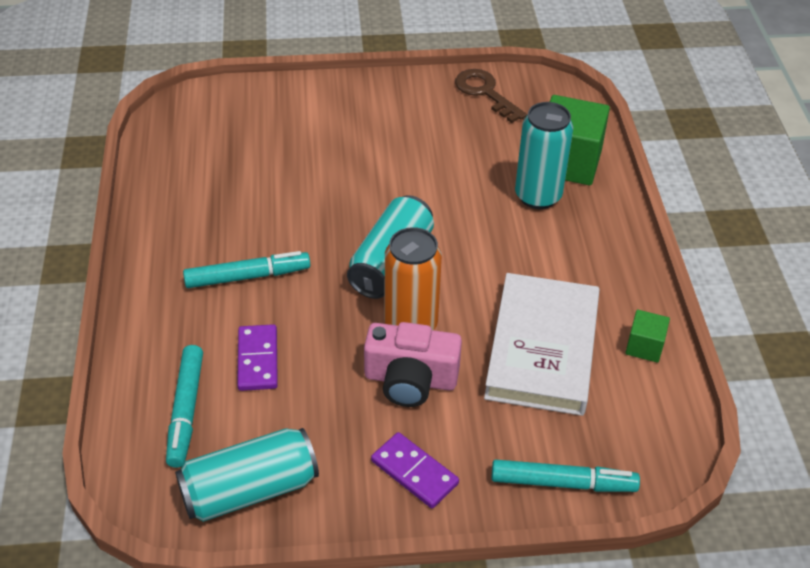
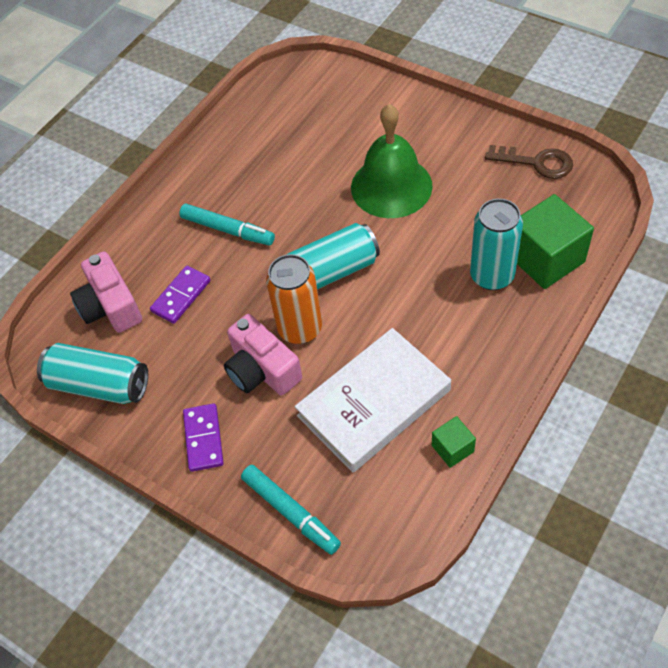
camera: 45 degrees right, 10 degrees up
(186, 410) = (110, 306): turquoise marker -> pink camera
(376, 166) = (391, 186): none -> green bell
(485, 93) = (536, 163): brown key -> brown key turned 105 degrees clockwise

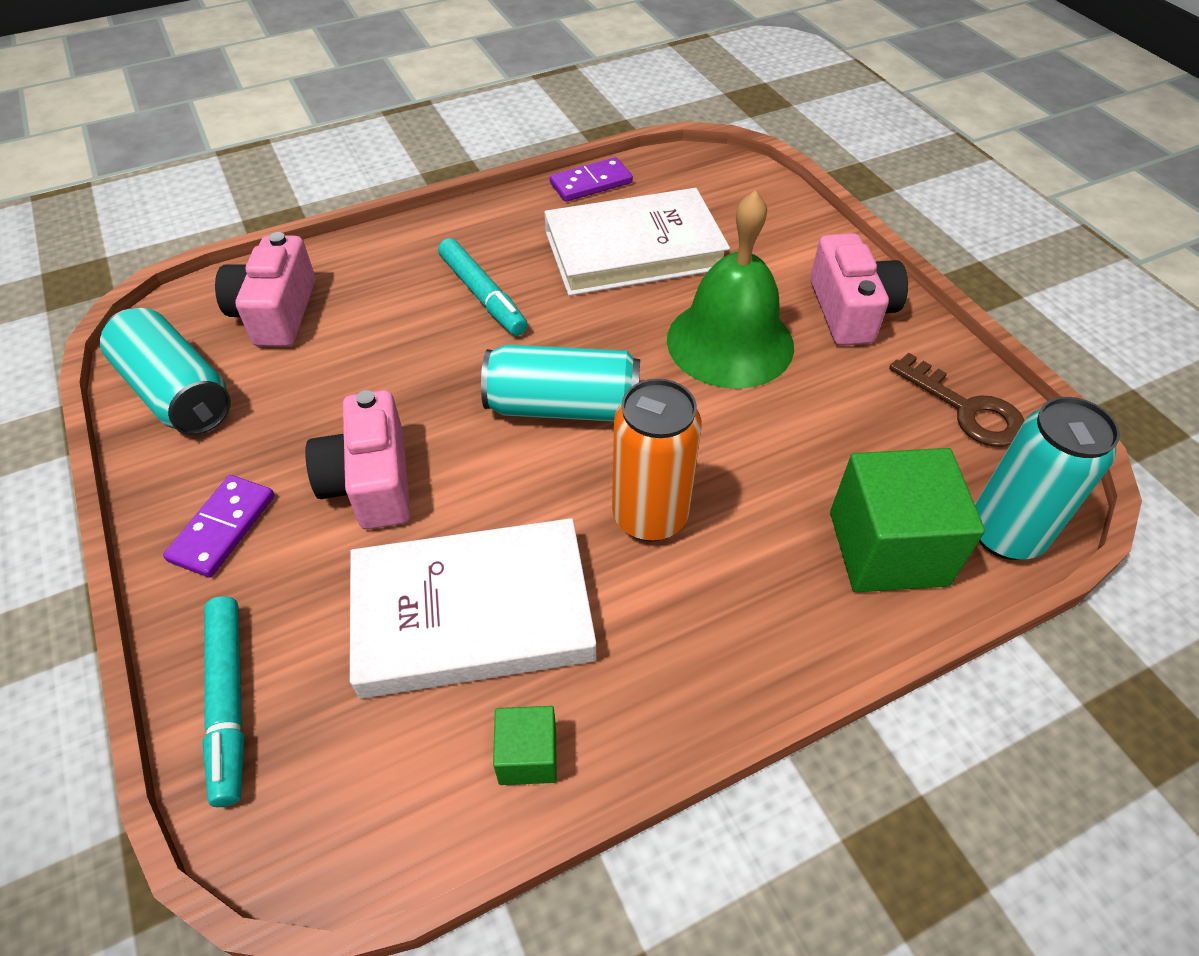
camera: 25 degrees right, 5 degrees down
(181, 296) = (361, 342): purple domino -> purple domino (591, 183)
(293, 155) = (634, 250): none -> white book
(300, 329) = (463, 456): orange can -> orange can (650, 516)
(442, 134) = (850, 311): none -> pink camera
(492, 276) = (784, 529): turquoise can -> turquoise can (1005, 534)

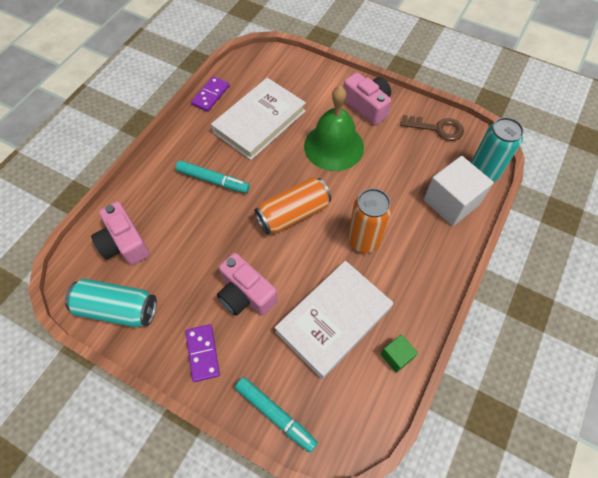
camera: 35 degrees left, 10 degrees up
(563, 407) = (293, 214): turquoise can -> orange can
(887, 548) = (451, 202): green cube -> white cube

